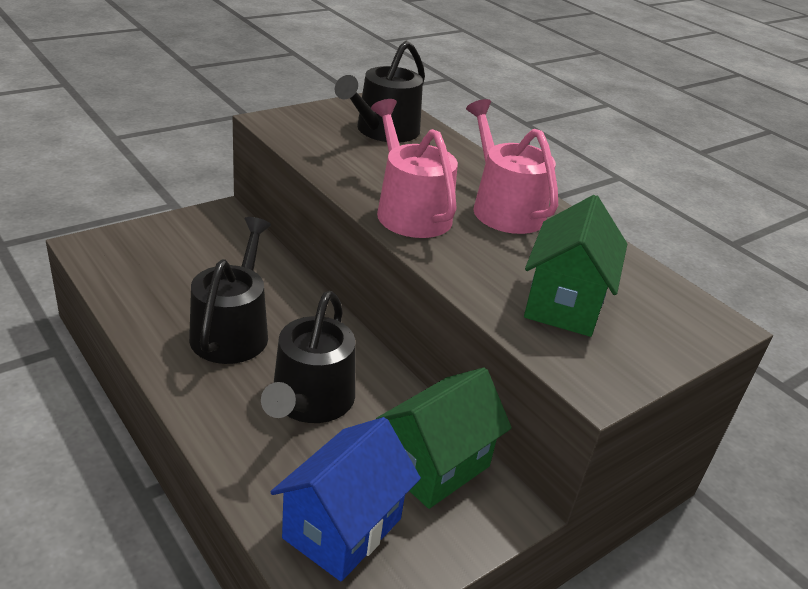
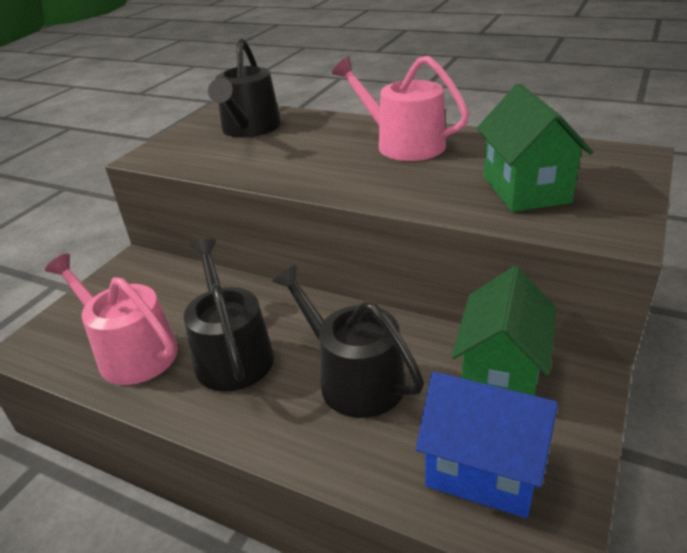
camera: 20 degrees left, 0 degrees up
(309, 401) = (354, 378): black watering can -> black watering can turned 150 degrees clockwise
(342, 528) = (483, 470): blue house -> blue house turned 75 degrees counterclockwise
(409, 211) = (336, 175): pink watering can -> pink watering can (131, 352)

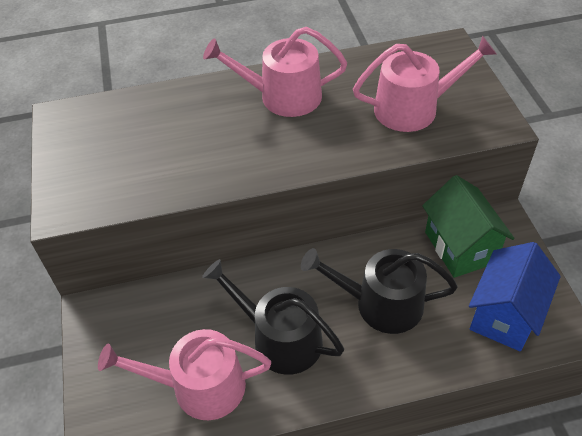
camera: 40 degrees left, 15 degrees up
(249, 129) = (122, 132): black watering can -> none
(483, 470) = (505, 315): blue house -> blue house turned 45 degrees counterclockwise
(525, 189) = (413, 108): green house -> pink watering can

